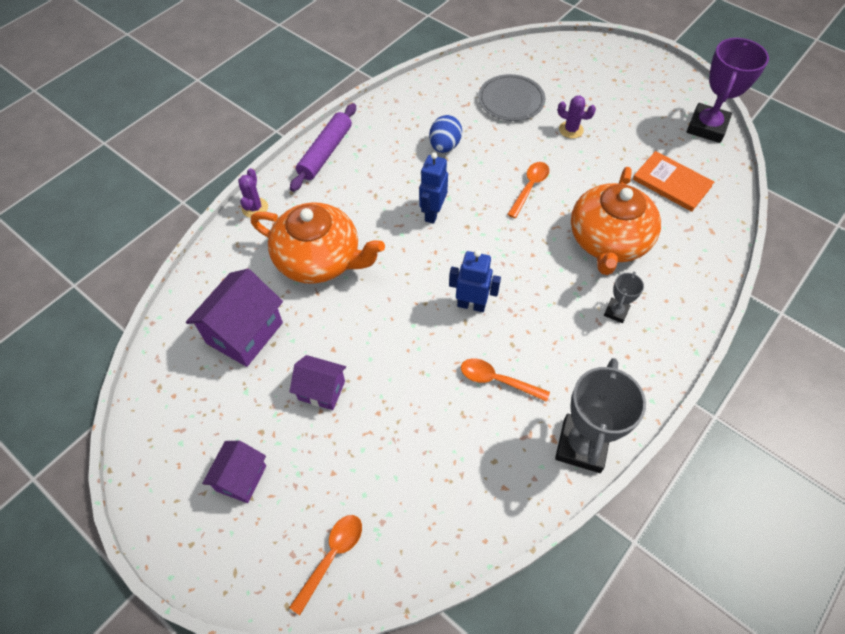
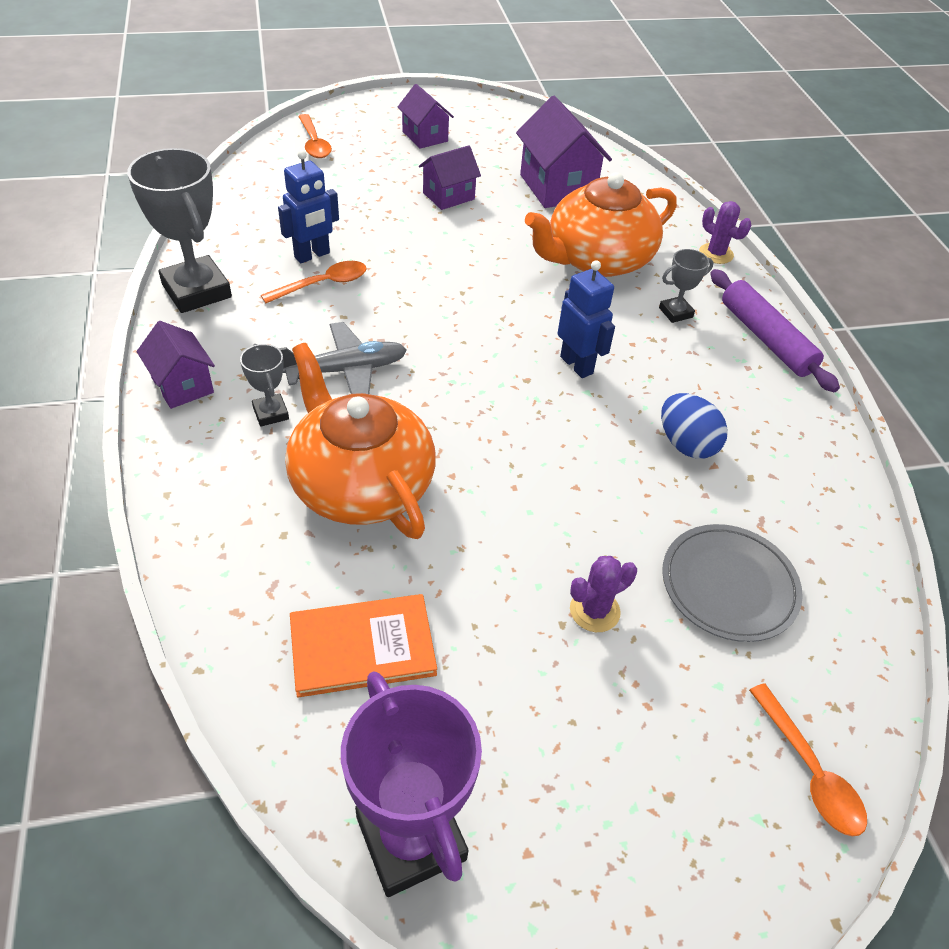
camera: 125 degrees right, 10 degrees down
(339, 197) = (675, 312): none -> grey trophy
(471, 305) = (421, 318): blue robot -> blue robot (312, 255)
(529, 188) = (527, 474): orange spoon -> orange spoon (809, 770)
(550, 305) = (346, 370): none -> grey plane
(649, 370) = (182, 385): none -> purple house

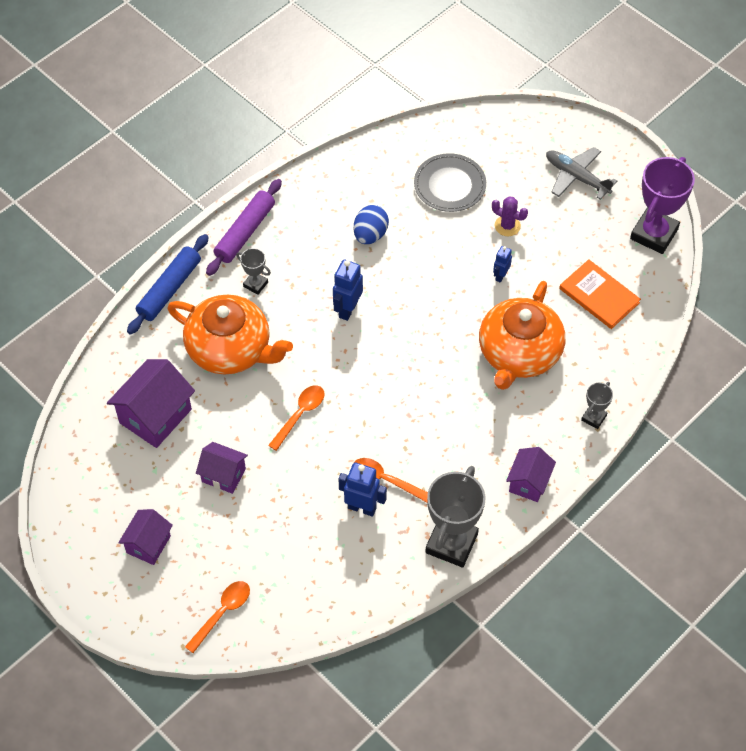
camera: 120 degrees left, 10 degrees up
(271, 413) = (510, 425): grey trophy -> grey trophy (594, 418)
(346, 370) = (448, 414): grey plane -> grey plane (576, 177)
(505, 543) = (500, 276): none -> blue robot
(716, 254) = (169, 289): purple cactus -> blue rolling pin
(809, 770) = (519, 130): orange spoon -> orange spoon (300, 415)

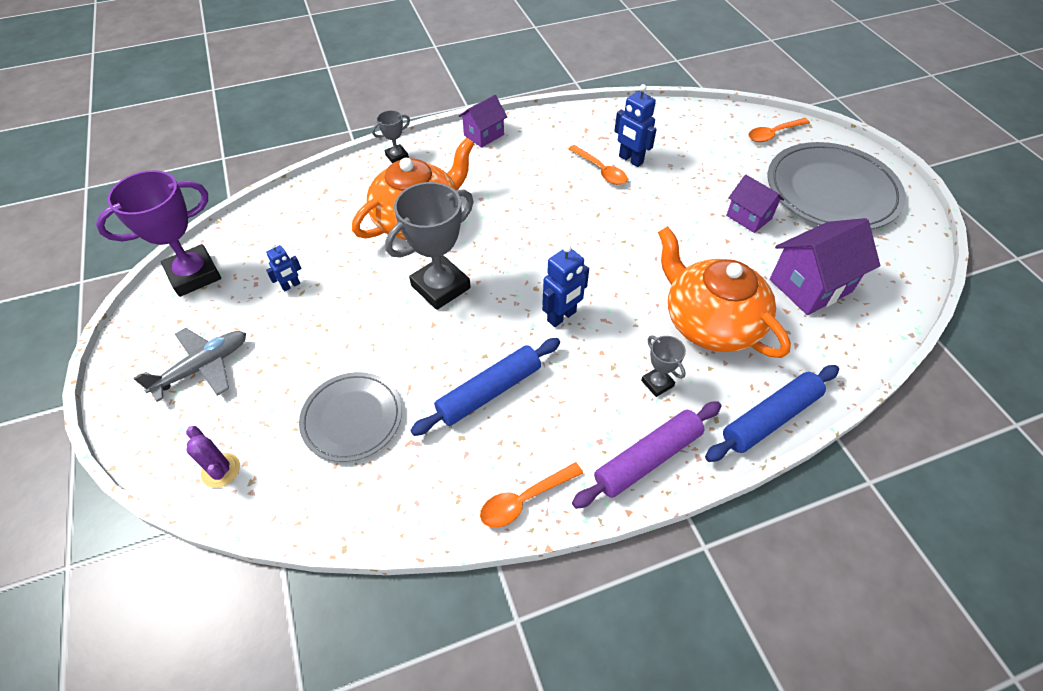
camera: 155 degrees left, 5 degrees down
(148, 544) = (831, 191): purple house -> grey plate
(300, 415) = (657, 239): orange spoon -> orange spoon (525, 500)
(370, 235) = (489, 391): blue egg -> blue rolling pin
(451, 543) = (570, 120): grey trophy -> grey trophy (440, 287)
(500, 276) = (379, 291): blue robot -> blue robot (291, 286)
(507, 226) = (328, 340): purple cactus -> purple cactus (221, 470)
(576, 177) = (203, 367): grey plane -> grey plane turned 105 degrees counterclockwise
(599, 295) = (303, 240): orange book -> none

